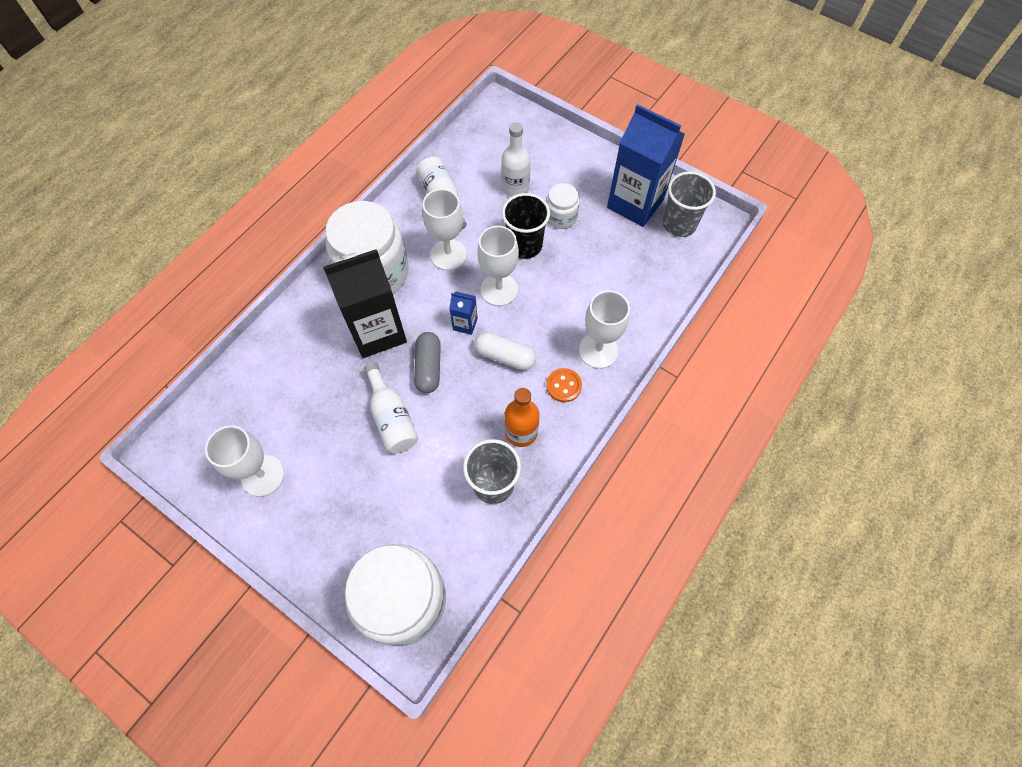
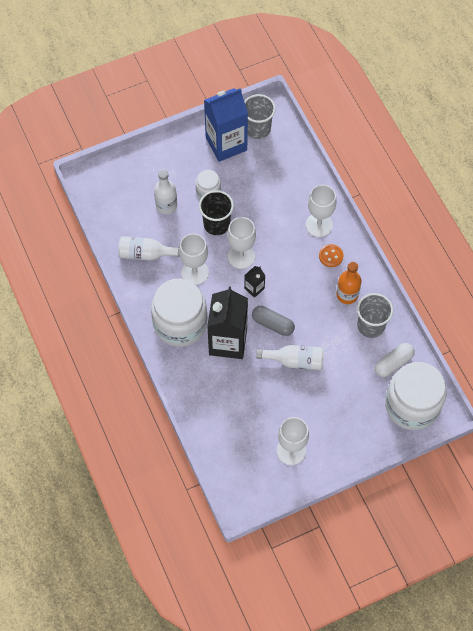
camera: 60 degrees left, 0 degrees up
(465, 324) = (254, 288): blue carton -> black carton
(505, 356) = (291, 277): white capsule -> white capsule (393, 363)

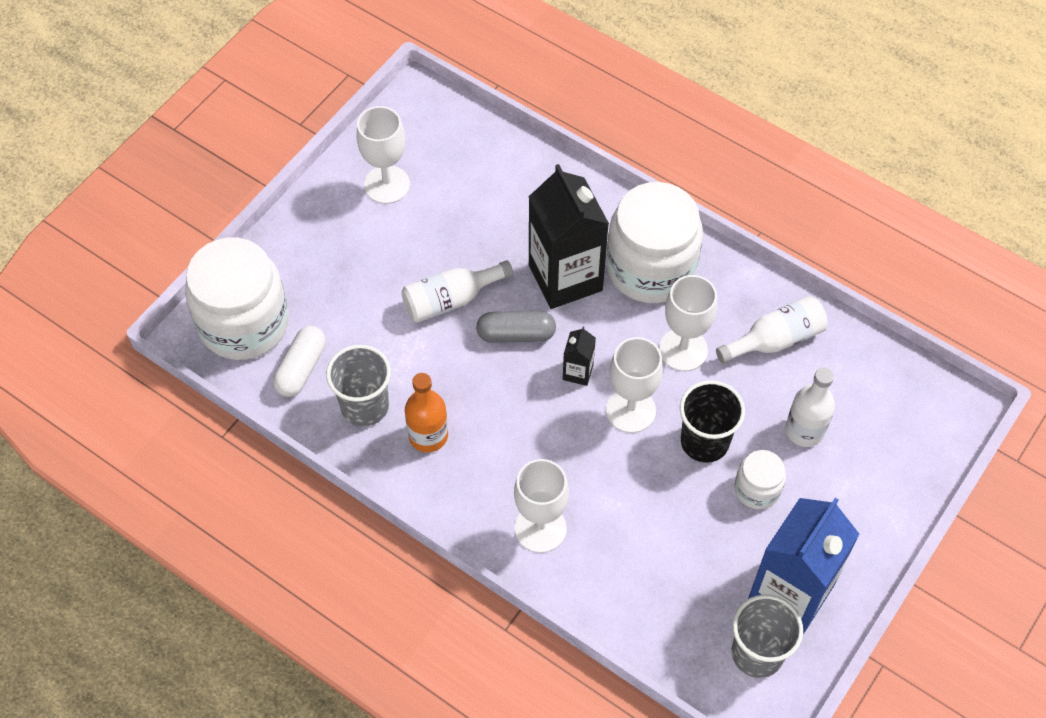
camera: 150 degrees right, 5 degrees down
(331, 256) = (489, 485): orange button -> none

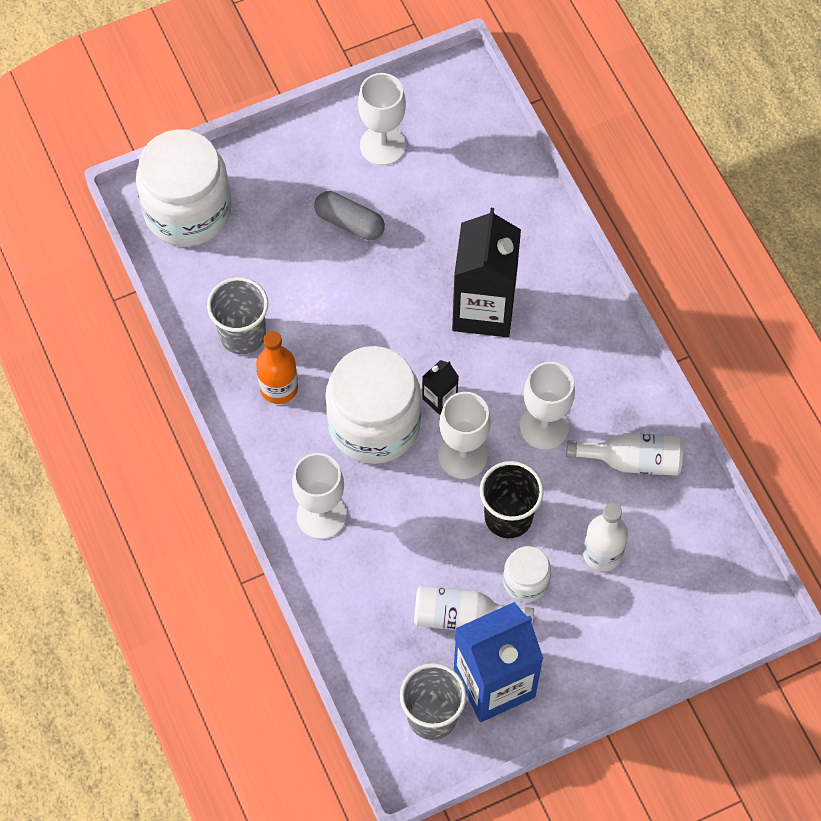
camera: 30 degrees right, 5 degrees up
(301, 368) = (211, 275): white capsule -> none
(451, 300) = (372, 278): white bottle -> white bottle (463, 616)
(516, 334) = (408, 338): grey capsule -> grey capsule (349, 222)
(651, 268) = (565, 339): white jar -> white jar (374, 424)

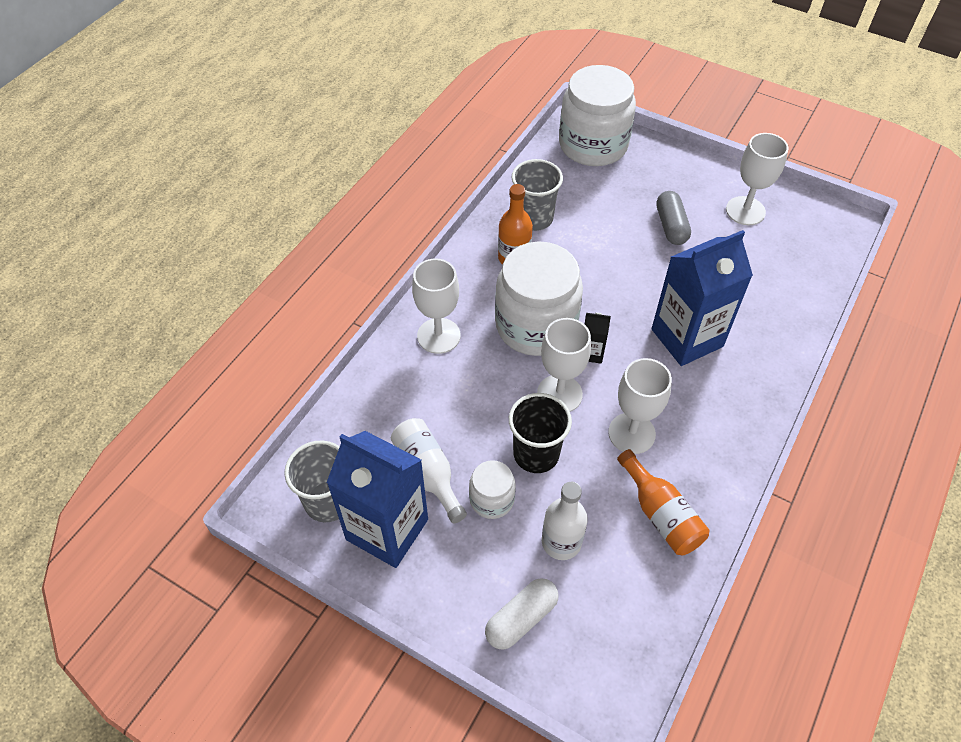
camera: 55 degrees right, 10 degrees down
(483, 309) = (687, 338): black carton -> blue carton
(632, 460) = (661, 514): white bottle -> orange bottle
(645, 628) = (521, 618): none -> white capsule

